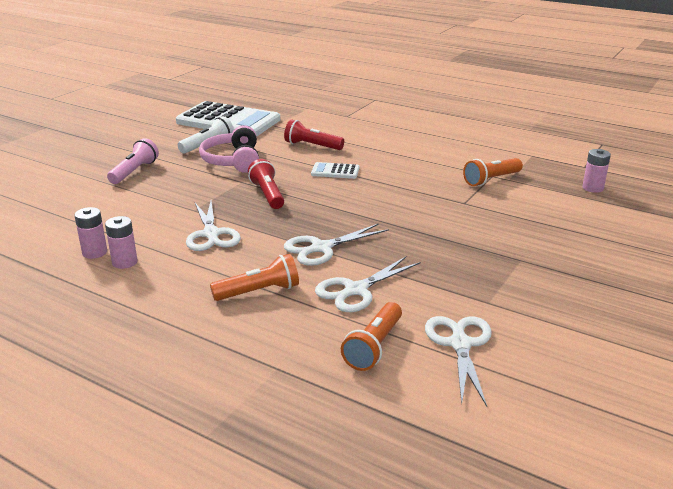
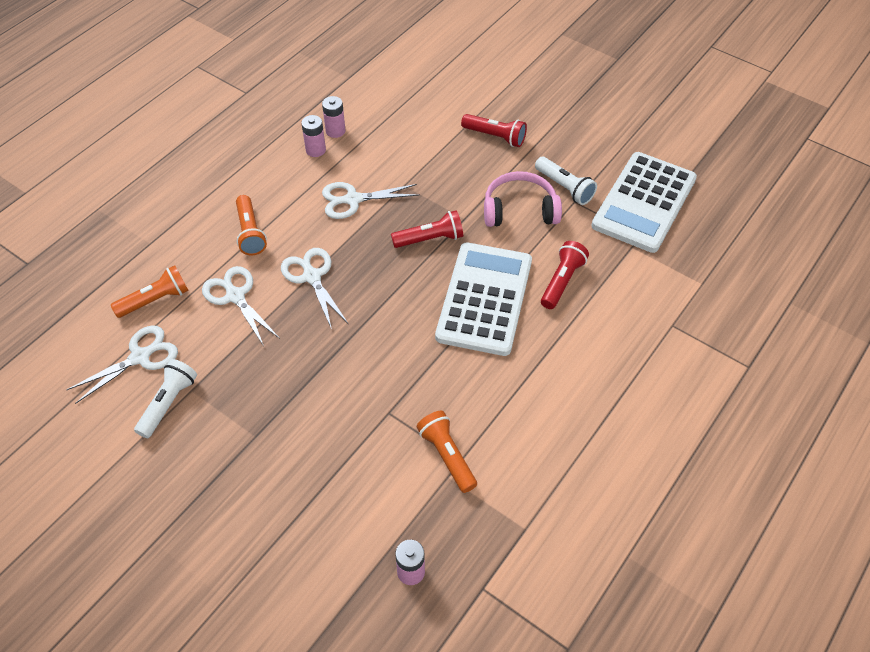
camera: 95 degrees right, 25 degrees up
(134, 171) = (495, 137): pink flashlight -> red flashlight
(335, 171) = (484, 299): white calculator -> white calculator, size x2.36
(374, 347) = (155, 300): orange flashlight -> orange flashlight turned 120 degrees clockwise
(460, 343) = (141, 356): white scissors -> white scissors turned 45 degrees counterclockwise
(511, 314) = (168, 403): none -> white flashlight

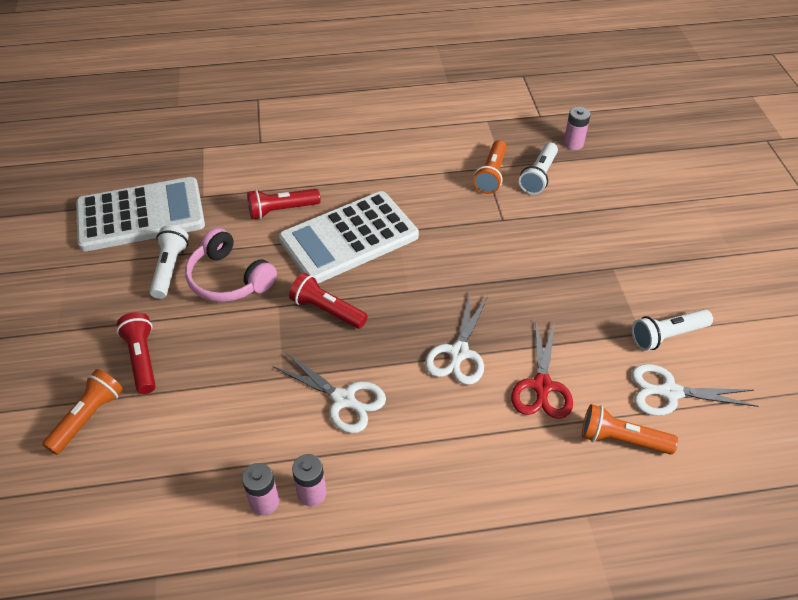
camera: 135 degrees left, 5 degrees down
(235, 295) = (542, 387): white scissors -> red scissors
(250, 233) = (473, 442): orange flashlight -> orange flashlight (88, 418)
(404, 492) = (538, 176): none -> white flashlight

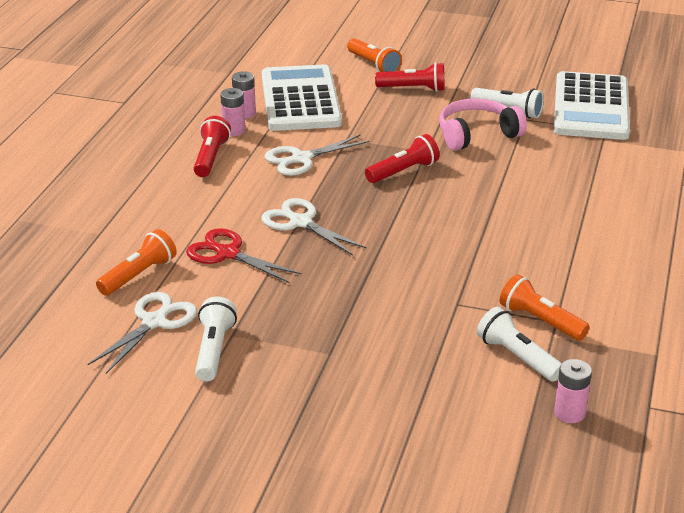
camera: 115 degrees right, 15 degrees down
(282, 210) = (556, 175): red flashlight -> red flashlight (211, 158)
(349, 238) = (490, 202): white calculator -> white calculator (300, 100)

